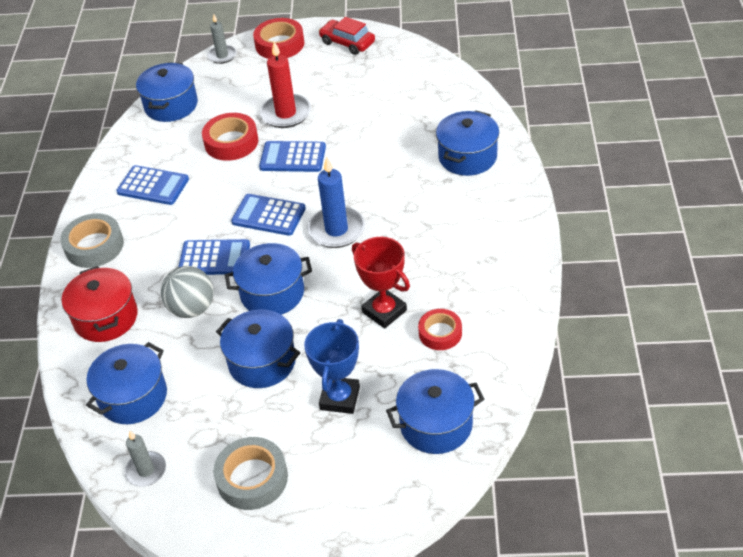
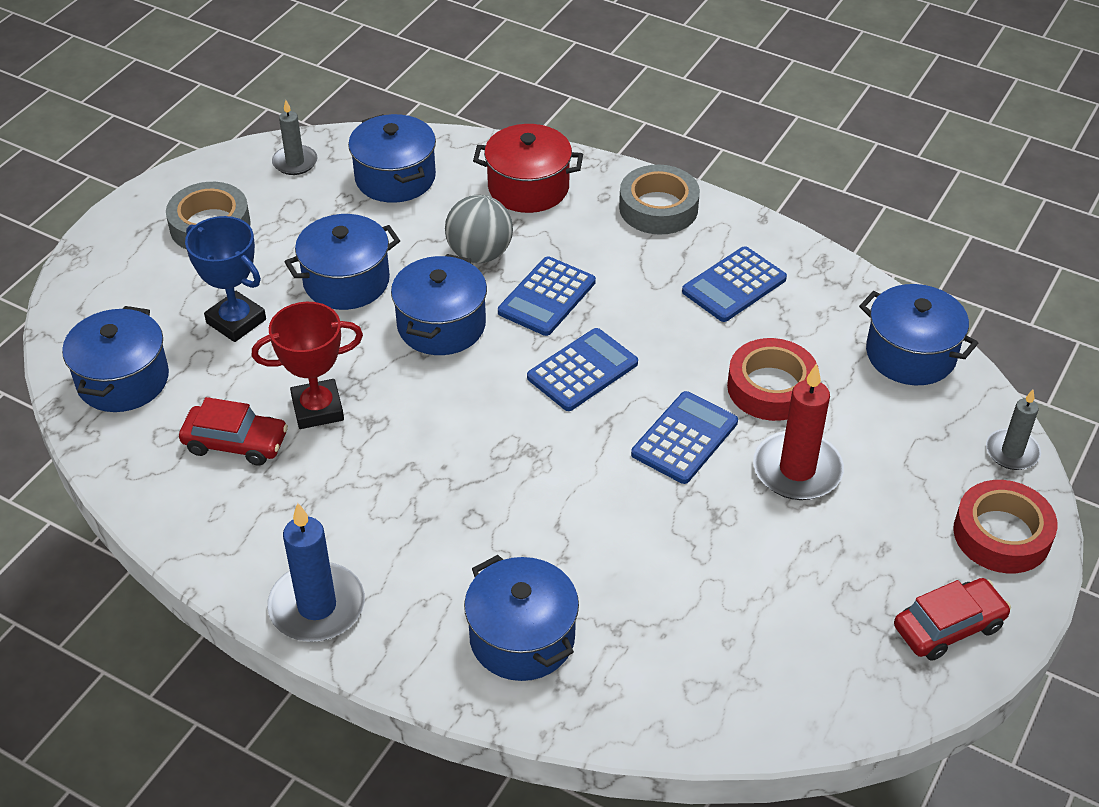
camera: 115 degrees right, 0 degrees up
(336, 230) = (497, 424): blue candle -> blue candle (317, 606)
(440, 333) = (235, 443): red tape -> red car

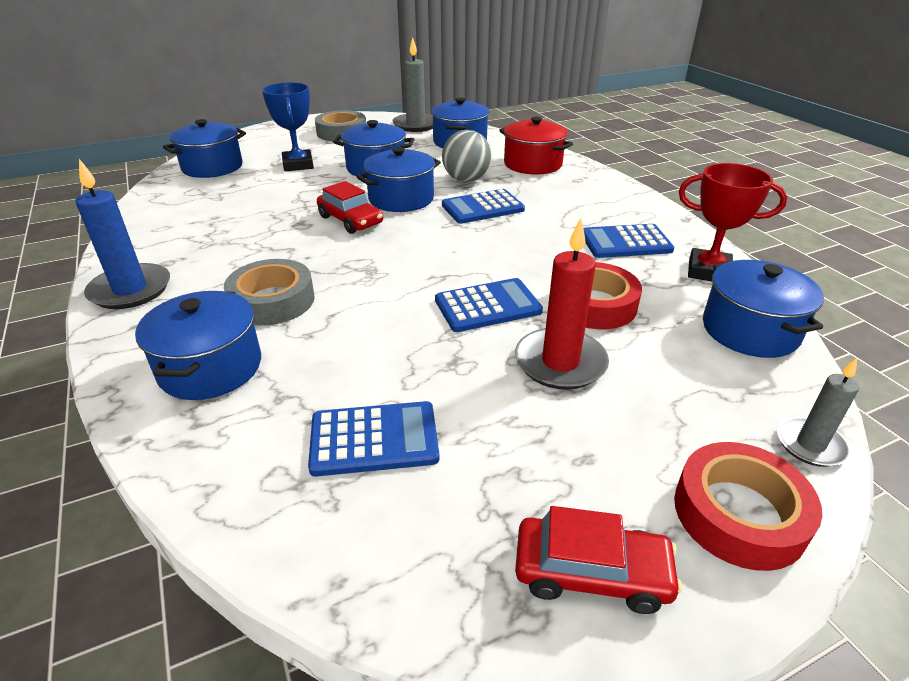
camera: 35 degrees right, 10 degrees down
(235, 443) = (219, 206): red car -> red car (350, 220)
(295, 162) = (416, 125): grey candle -> grey candle, size x1.65
(317, 409) = (281, 208): red trophy -> red trophy (708, 271)
(582, 370) = (460, 246): blue calculator -> blue calculator (374, 439)
(658, 208) = (610, 193): grey tape -> grey tape (272, 301)

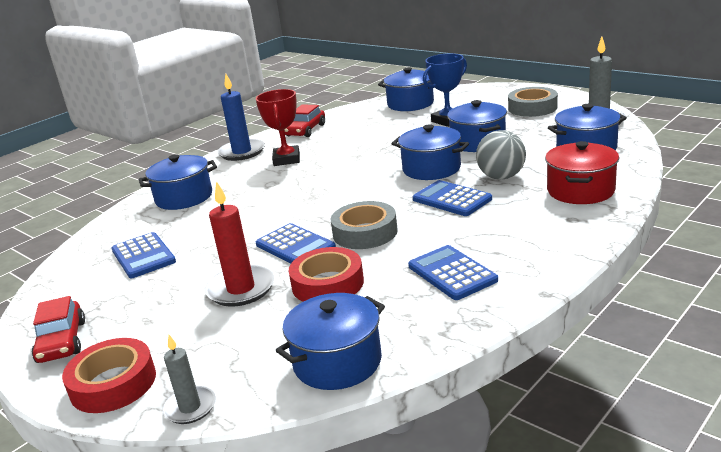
camera: 70 degrees right, 10 degrees down
(272, 301) = (255, 186): grey tape -> grey tape (365, 232)
(350, 220) = (377, 167): red car -> red car (306, 130)
(708, 271) = (433, 325): red trophy -> red trophy (286, 159)

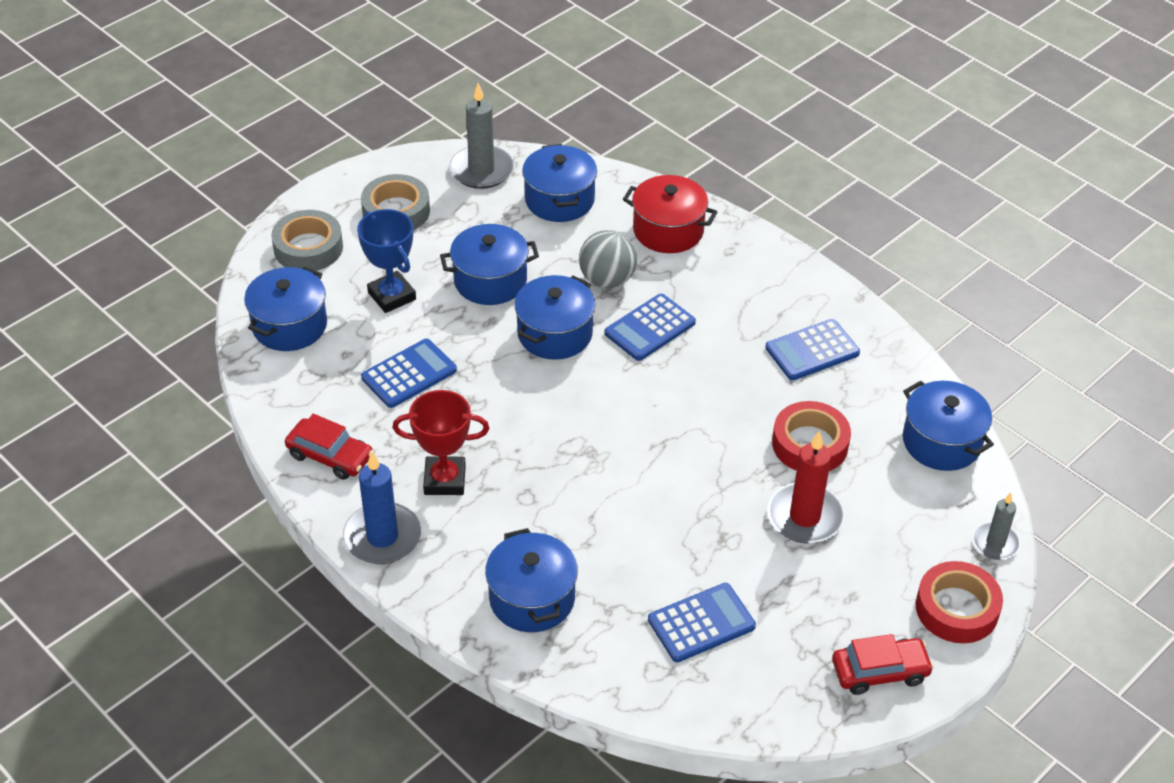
camera: 90 degrees left, 20 degrees up
(295, 246) = (721, 470): blue calculator -> blue calculator (409, 374)
(365, 232) = (707, 408): grey tape -> grey tape (308, 248)

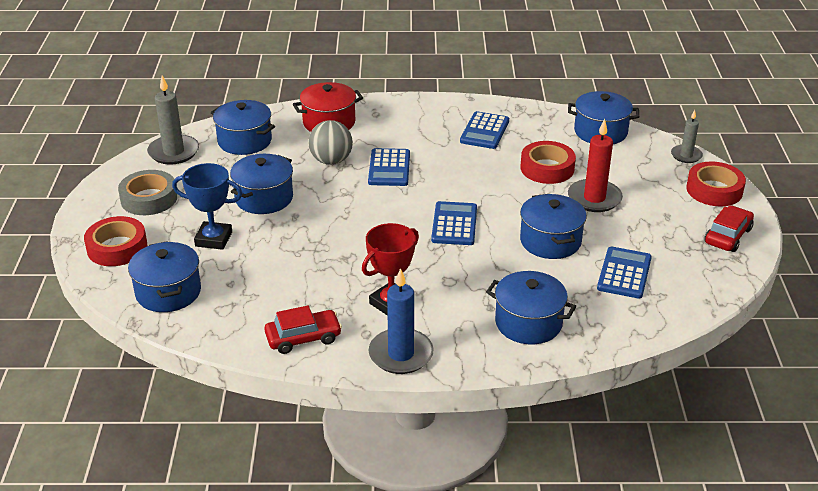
camera: 45 degrees left, 10 degrees down
(308, 248) = (117, 247): grey tape -> red tape
(409, 374) = (287, 269): blue calculator -> blue calculator (454, 224)
(555, 334) = (342, 200): blue pot -> blue pot (550, 241)

